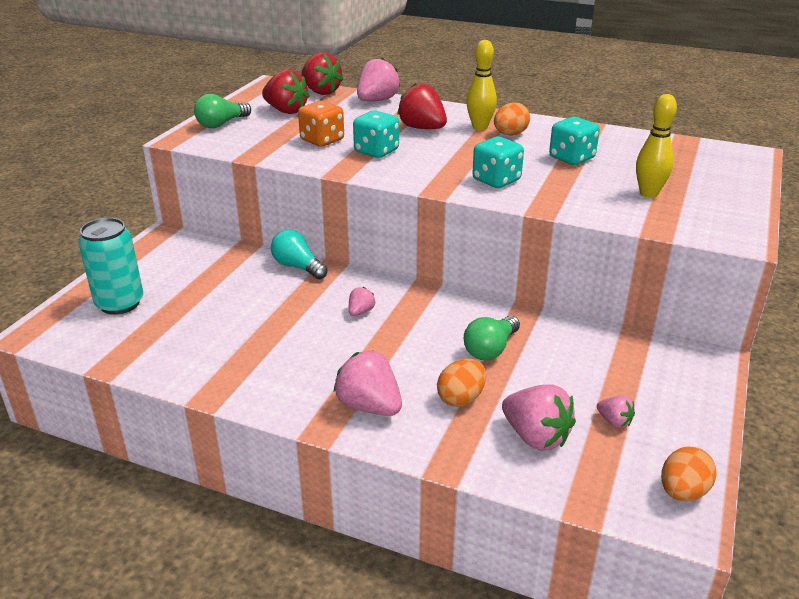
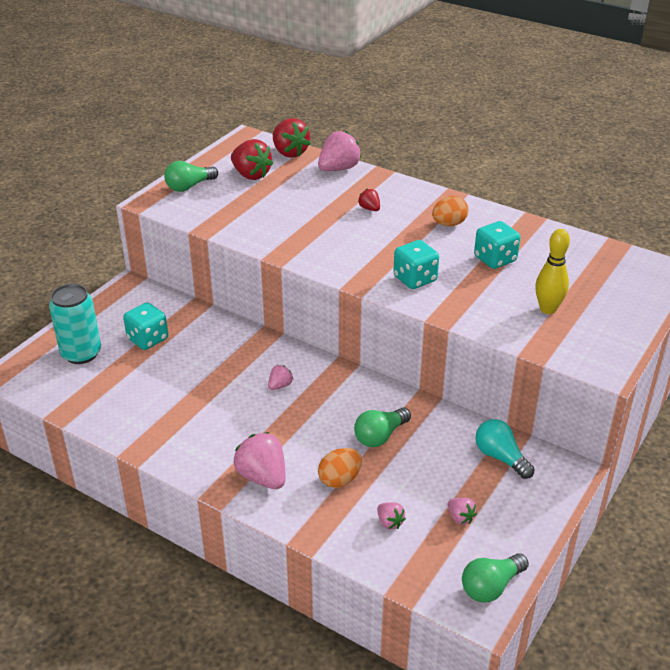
camera: 10 degrees right, 5 degrees up
(298, 267) = (237, 332): turquoise light bulb -> turquoise light bulb (500, 457)
(322, 140) = (274, 215): orange dice -> none
(376, 151) = (318, 233): turquoise dice -> turquoise dice (148, 339)
(422, 128) = (369, 209): red strawberry -> red strawberry, size x0.51
(480, 127) = (423, 212): yellow bowling pin -> none
(536, 437) = (389, 522): pink strawberry -> pink strawberry, size x0.51
(682, 492) = (491, 586): orange egg -> green light bulb

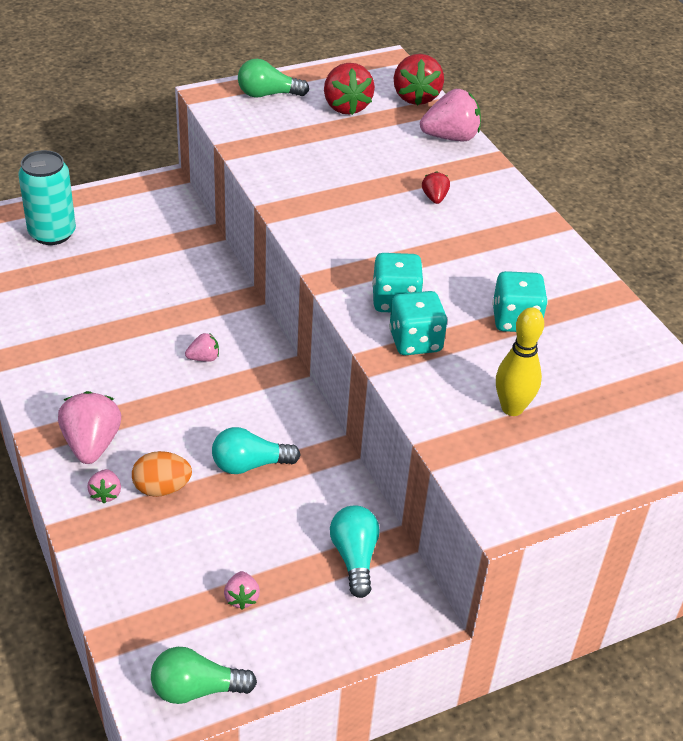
camera: 30 degrees right, 5 degrees up
(148, 339) = (126, 247): turquoise dice -> turquoise dice (415, 341)
(380, 436) = (250, 464): green light bulb -> turquoise light bulb
(389, 522) = (165, 561): pink strawberry -> pink strawberry (106, 494)
(449, 224) = (507, 255): orange egg -> none

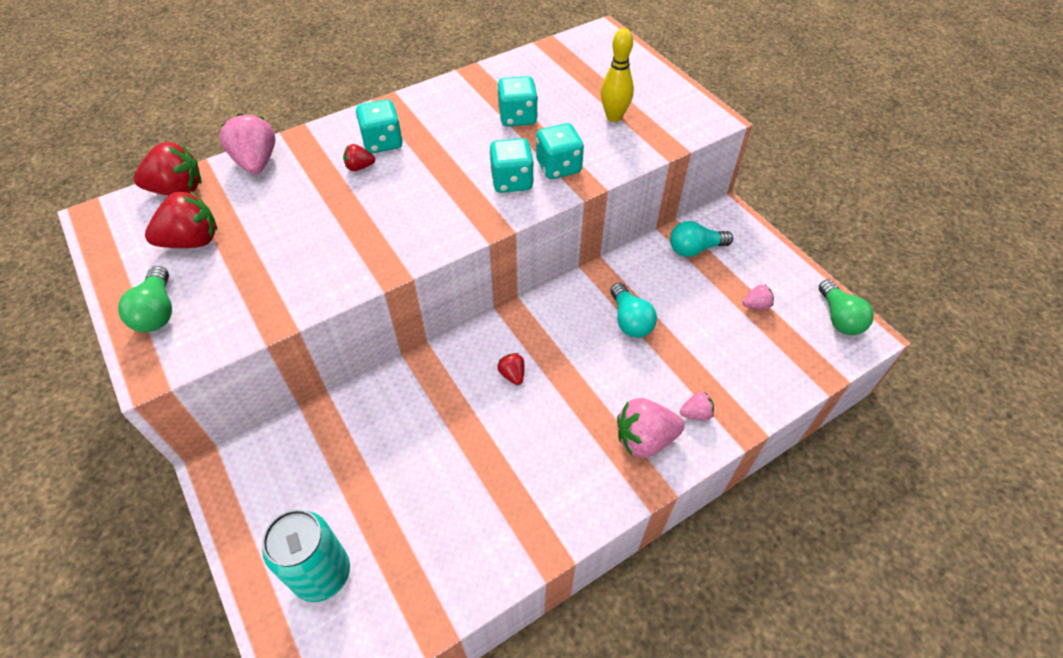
camera: 95 degrees left, 10 degrees up
(162, 488) = (675, 374): orange egg -> none
(204, 358) = (512, 374): pink strawberry -> red strawberry
(475, 215) = (382, 142): none -> turquoise dice

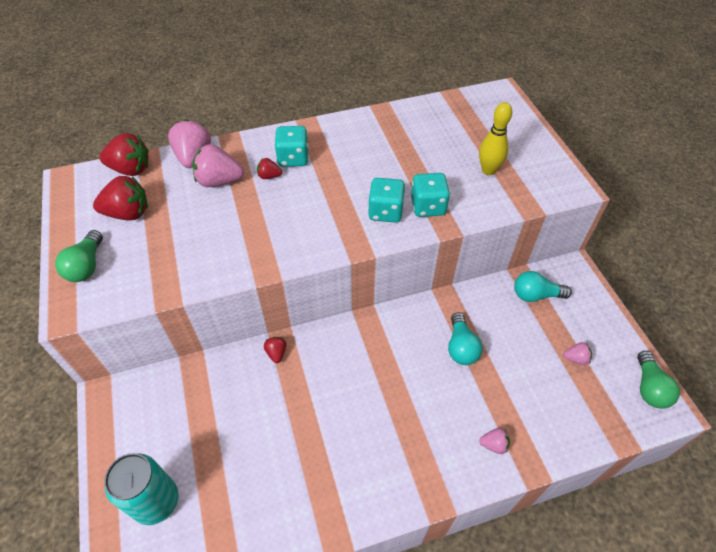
camera: 15 degrees right, 0 degrees up
(512, 374) = (350, 372): red strawberry -> red strawberry (276, 353)
(517, 117) = (407, 156): turquoise dice -> none
(645, 439) = (443, 456): pink strawberry -> pink strawberry (219, 181)

